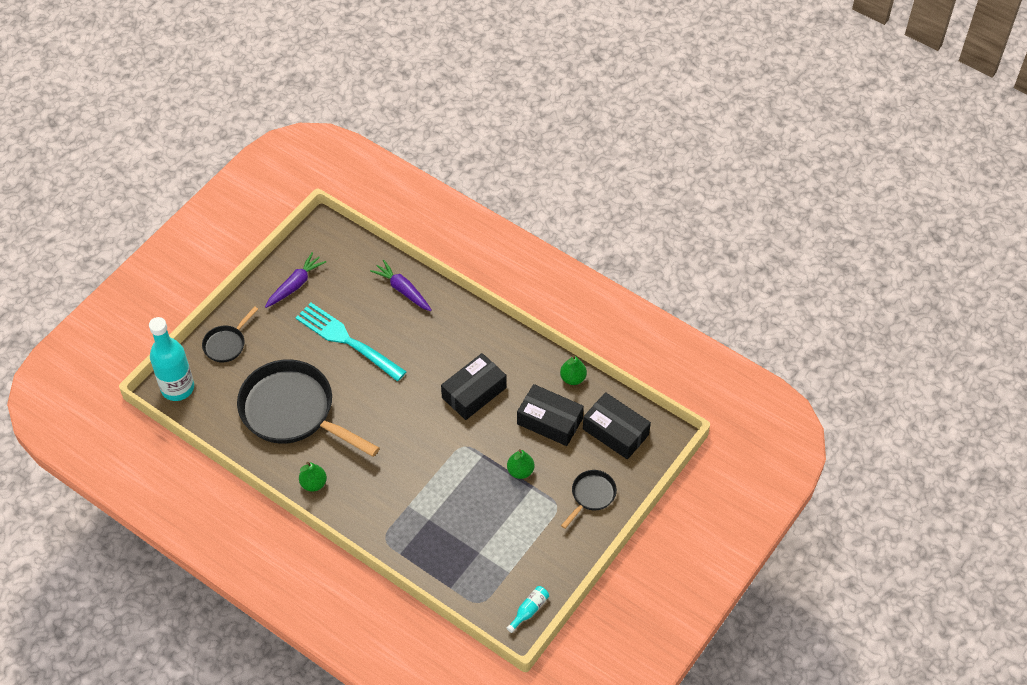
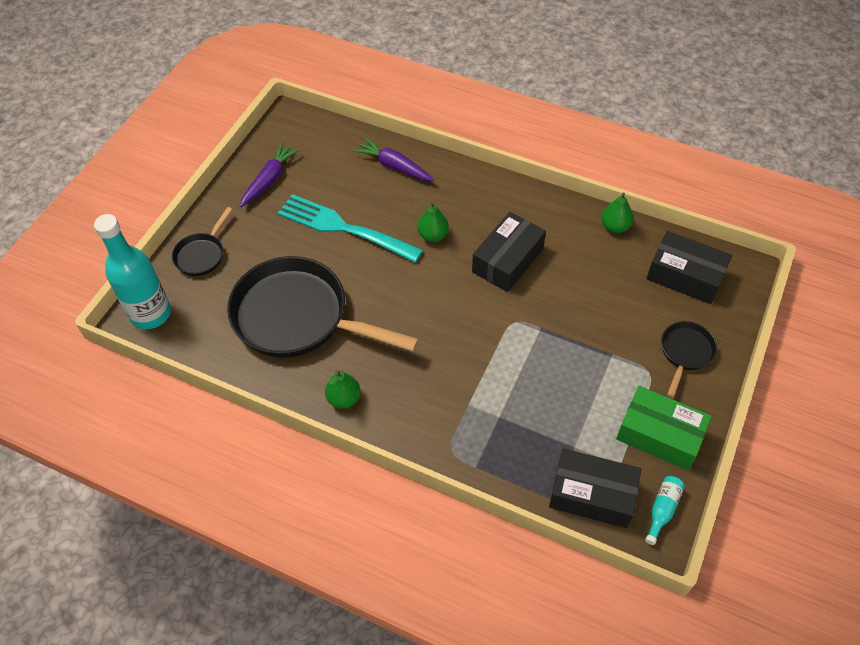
camera: 10 degrees left, 0 degrees up
(520, 471) = (591, 339): green pear -> green pear (433, 235)
(547, 555) = (659, 435): none -> green box
(549, 421) = (605, 277): black box -> black box (592, 494)

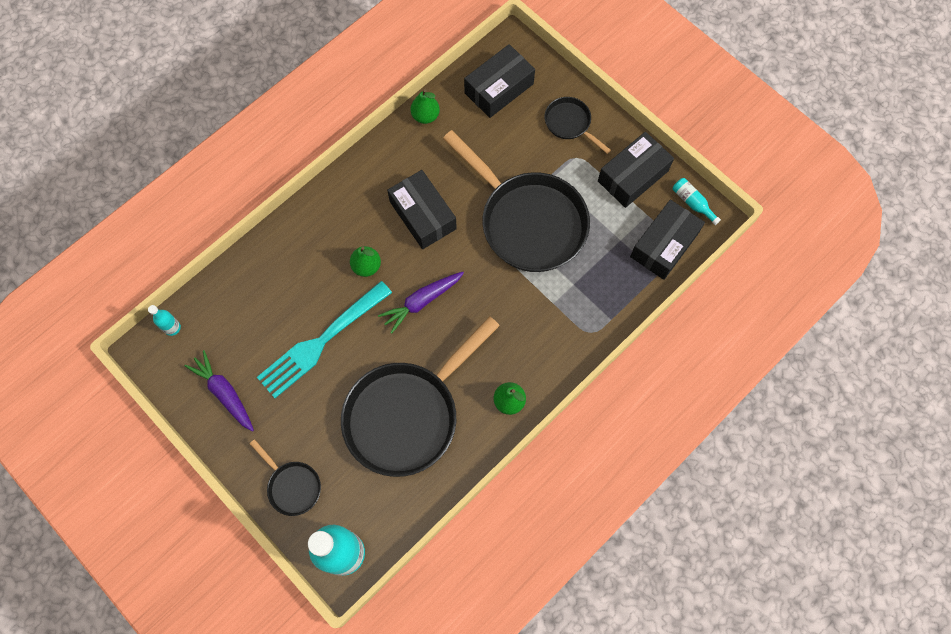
camera: 70 degrees left, 15 degrees up
(314, 126) = (172, 328): none -> turquoise bottle
(394, 166) = (265, 270): purple carrot -> purple carrot (422, 302)
(549, 351) = (528, 221): none -> black pan
(659, 435) = (633, 176): green box -> black box

